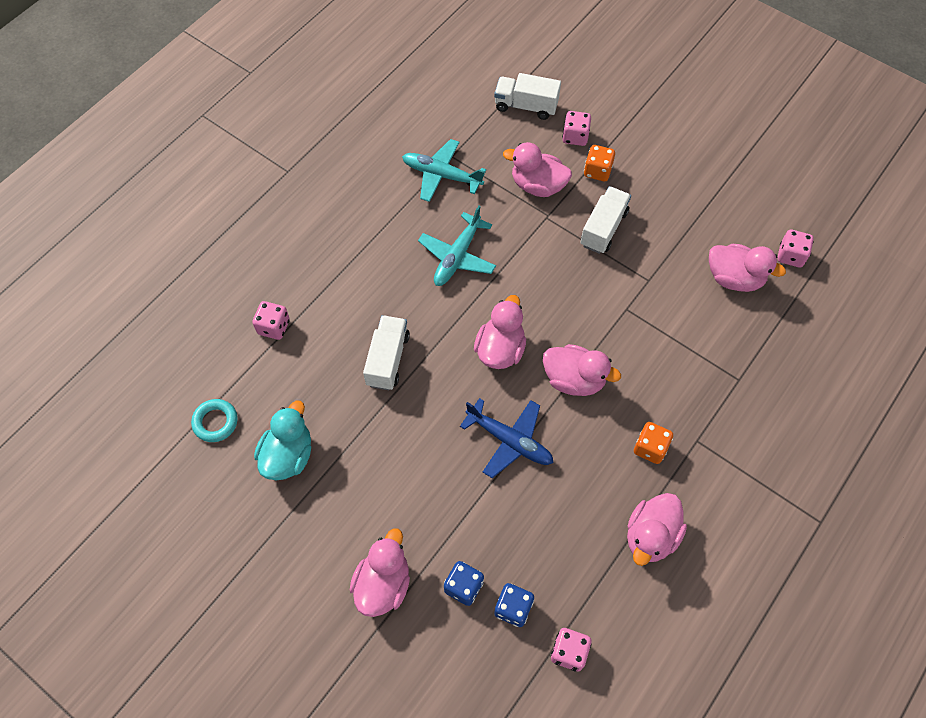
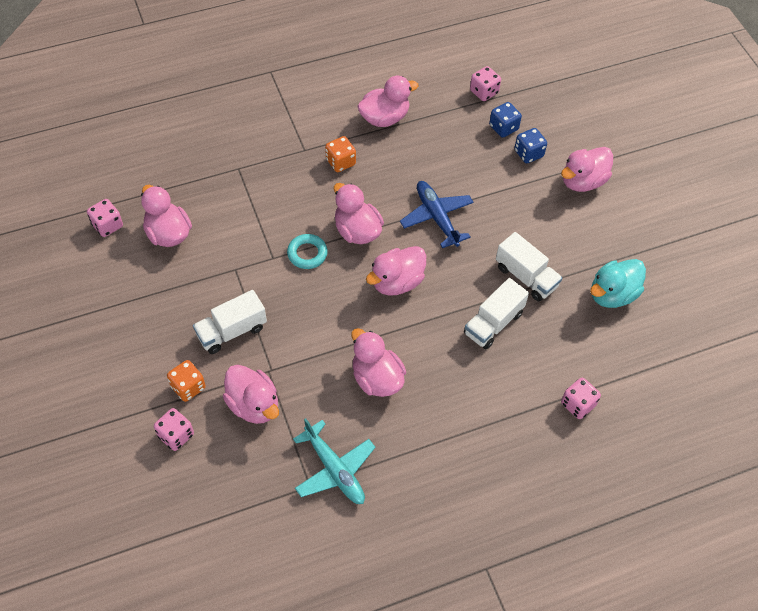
camera: 150 degrees left, 5 degrees down
(215, 422) = (662, 350): turquoise ring -> turquoise ring (307, 254)
(457, 256) = (377, 378): turquoise plane -> pink duck
(526, 106) = (192, 500): white truck -> white truck (526, 277)

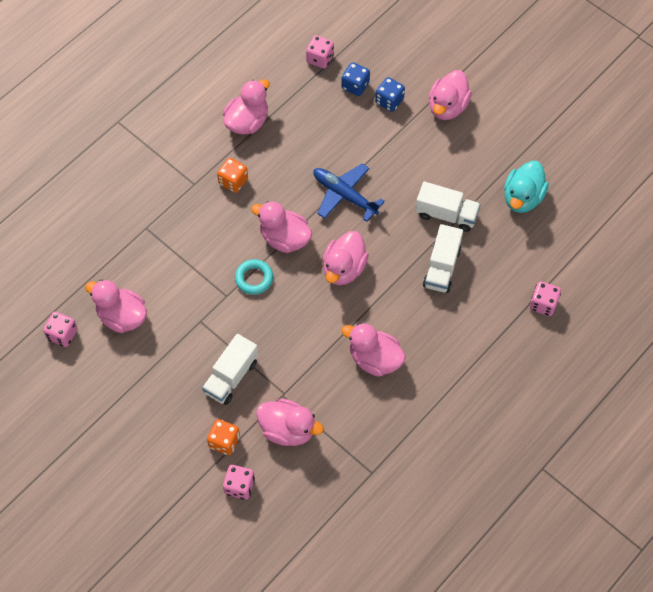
camera: 25 degrees left, 5 degrees up
(334, 469) = (384, 450): turquoise plane -> none

